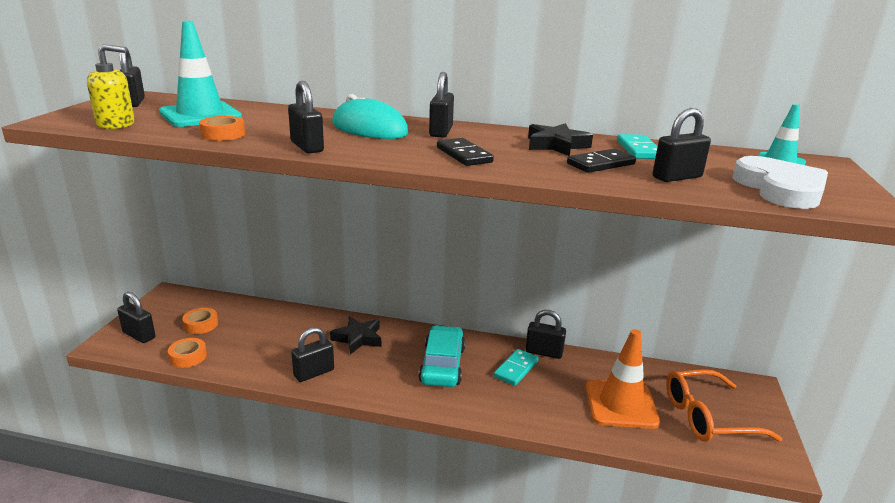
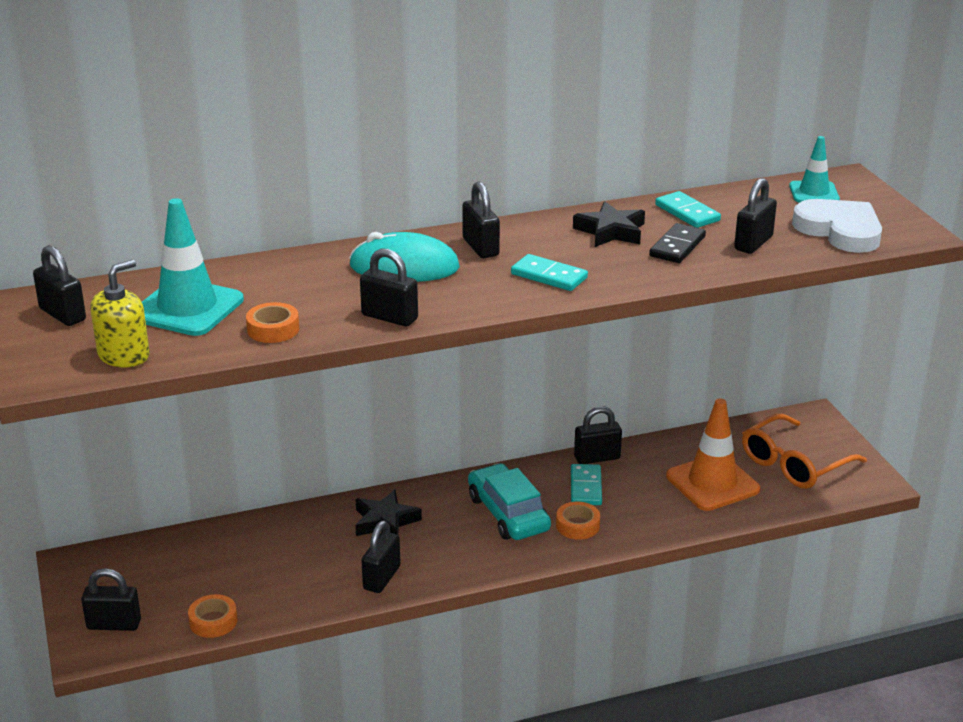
camera: 30 degrees left, 5 degrees up
(201, 325) = (175, 581): orange tape -> orange tape (577, 525)
(464, 155) = (549, 276): black domino -> turquoise domino

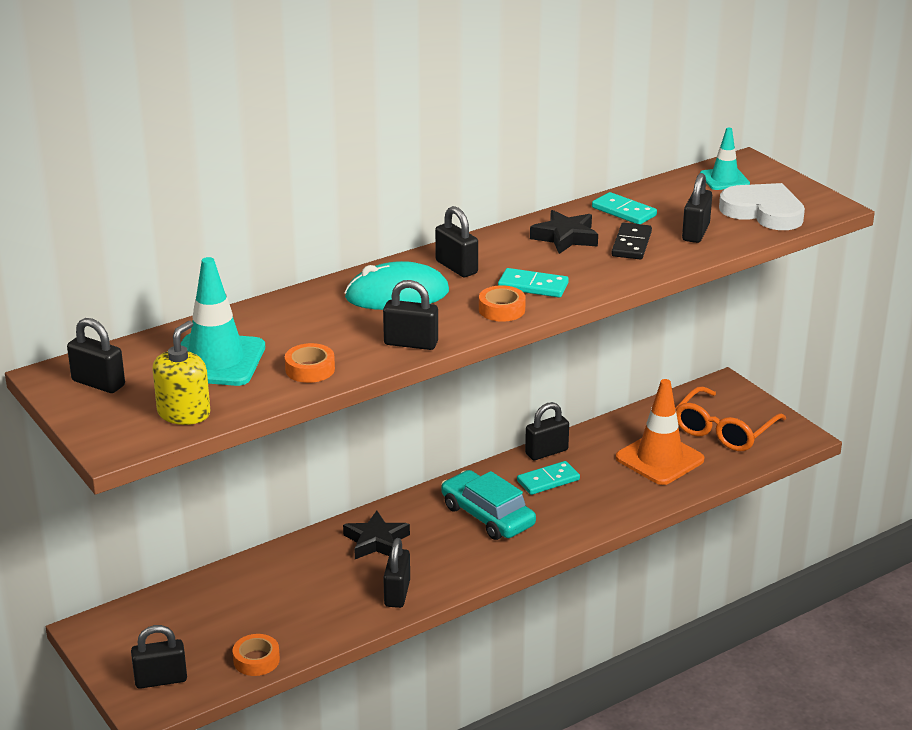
camera: 15 degrees left, 0 degrees up
(577, 525) = (555, 516): orange tape -> orange tape (501, 309)
(586, 487) = (548, 480): turquoise domino -> turquoise domino turned 75 degrees clockwise

